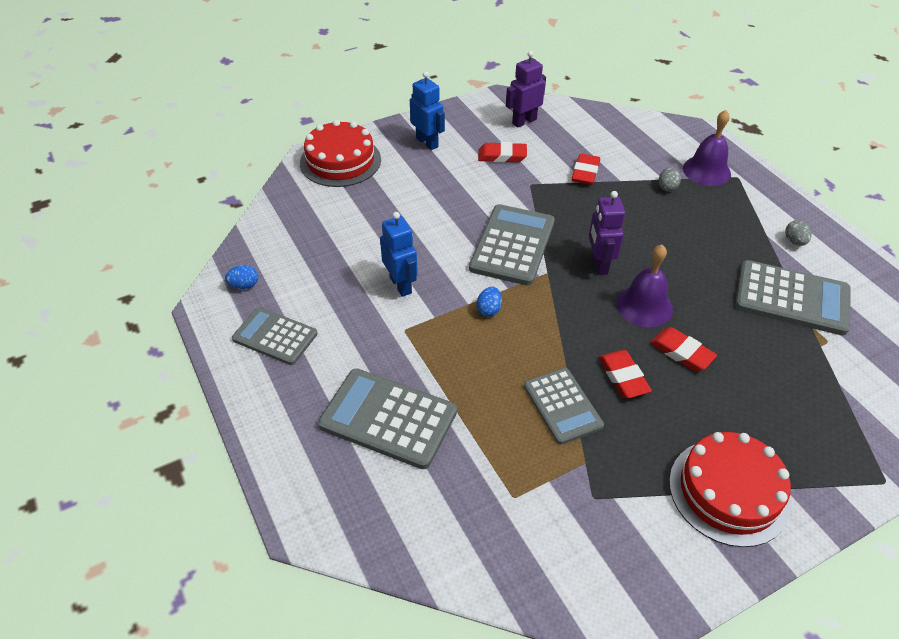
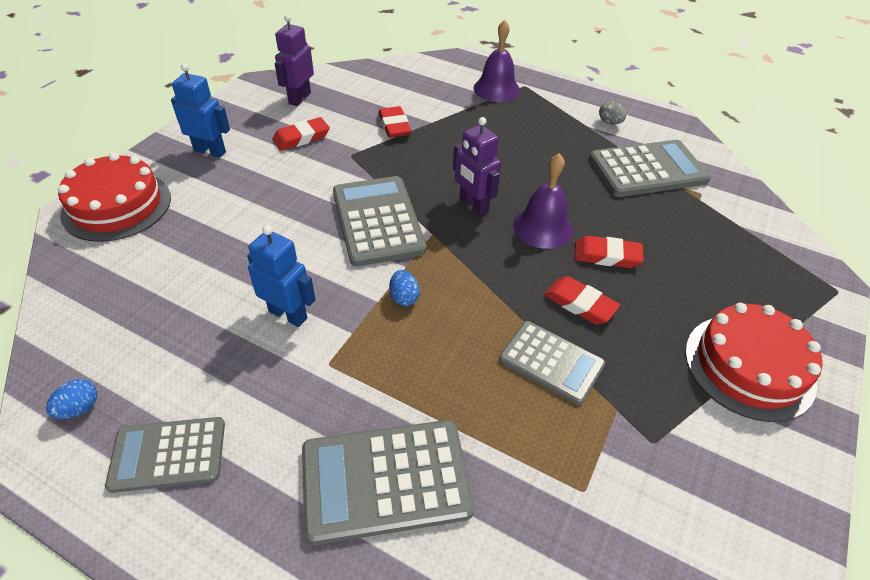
camera: 35 degrees left, 0 degrees up
(667, 187) = (476, 114): grey egg -> none

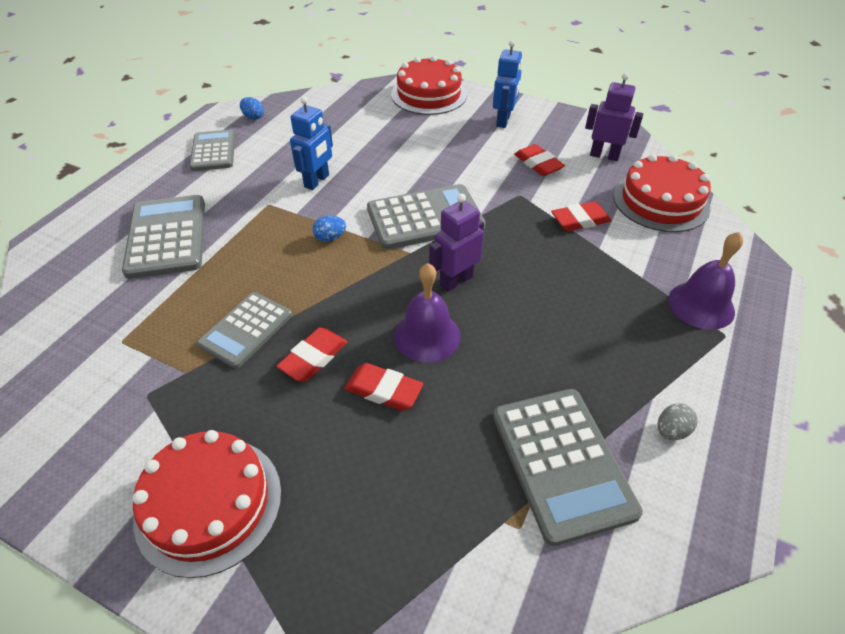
camera: 90 degrees right, 0 degrees up
(375, 82) = (661, 201): none -> red cake
(607, 255) = (384, 390): red eraser -> red eraser turned 75 degrees counterclockwise

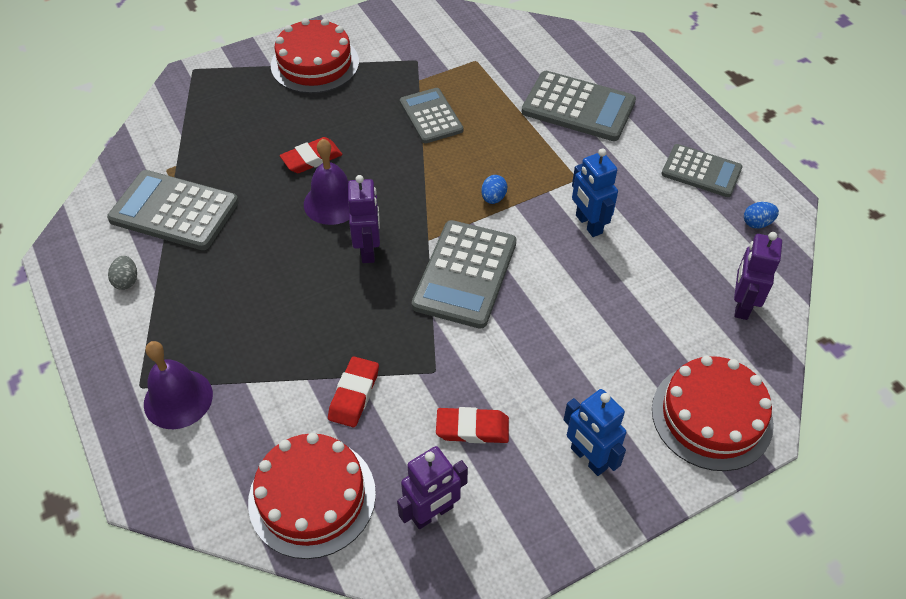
camera: 125 degrees right, 5 degrees up
(314, 358) = (372, 138): red eraser -> none
(335, 105) = (741, 305): none -> purple robot

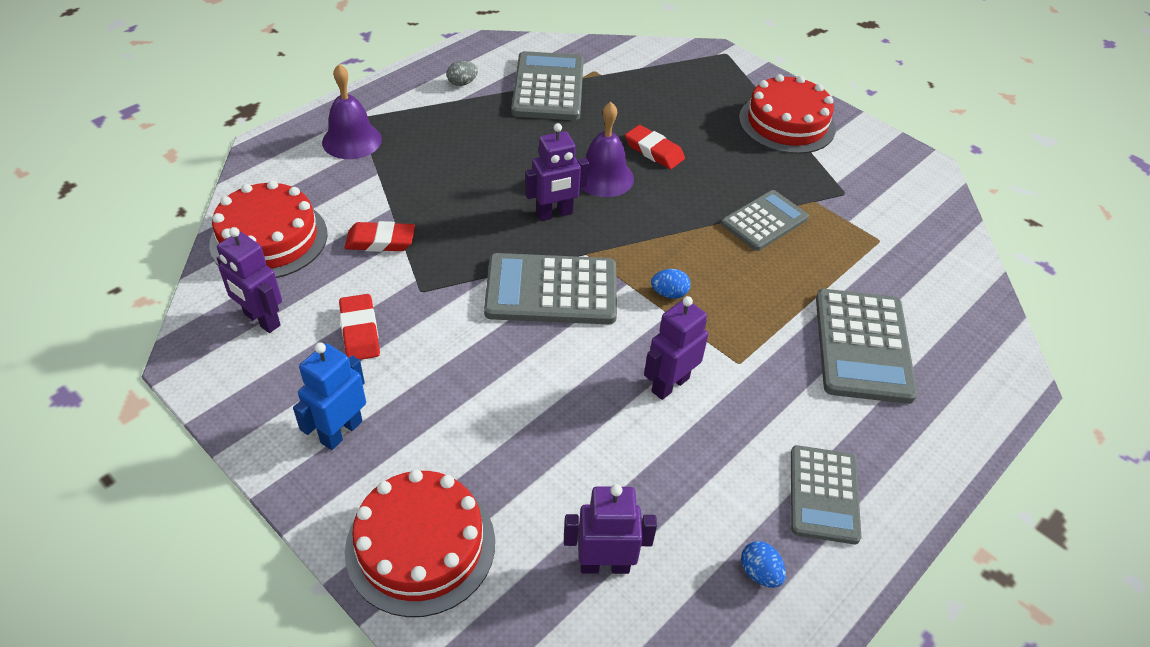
camera: 70 degrees right, 5 degrees down
(588, 224) = (669, 384): blue robot -> purple robot

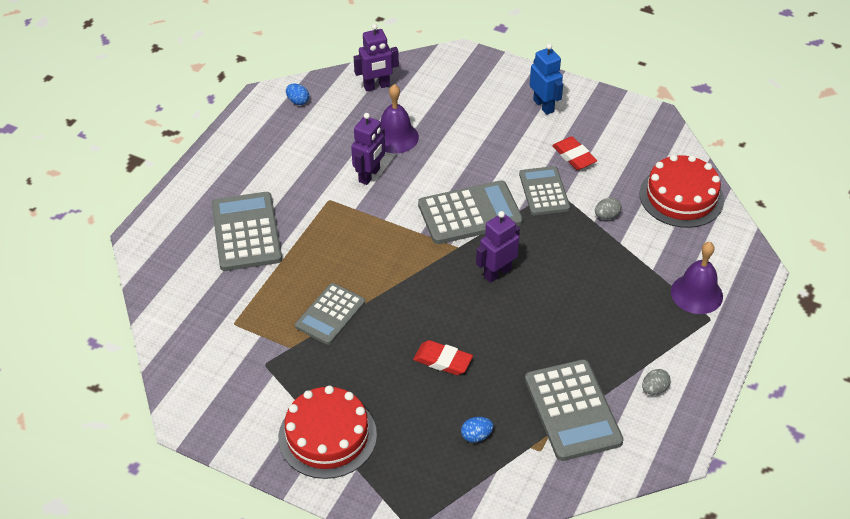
camera: 165 degrees right, 0 degrees up
(261, 320) = (637, 147): purple robot -> none
(341, 431) = (543, 106): blue robot -> blue robot turned 45 degrees counterclockwise
(380, 241) = (607, 216): red eraser -> grey egg
(420, 545) = (469, 72): red cake -> none
(604, 177) = (474, 319): purple bell -> purple bell (395, 137)
(669, 293) = (388, 233): blue egg -> blue egg (476, 436)
(823, 494) = (267, 142): grey calculator -> grey calculator (544, 191)

